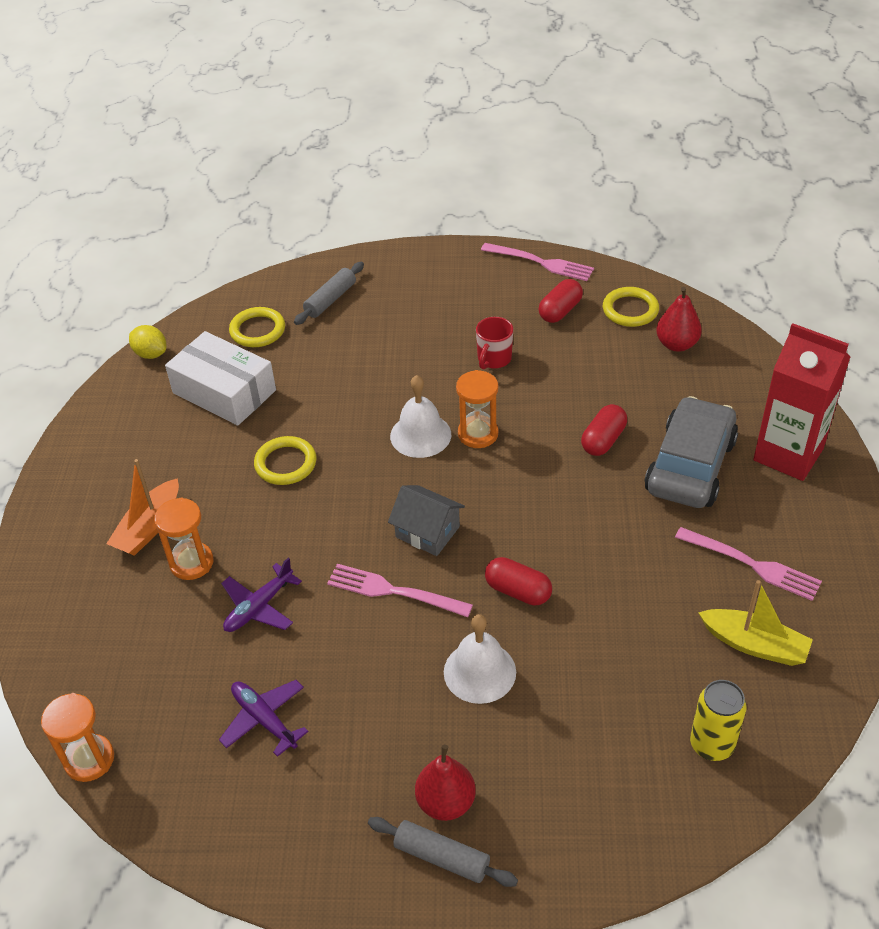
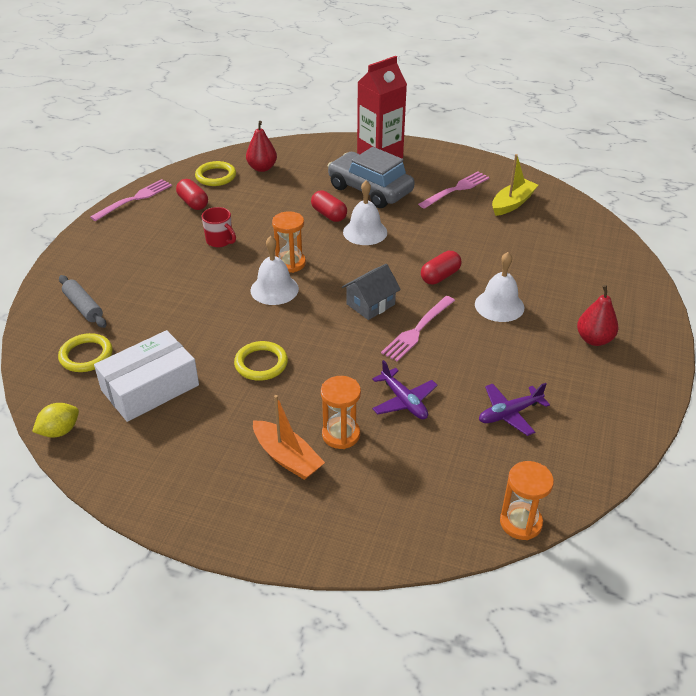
camera: 75 degrees left, 5 degrees down
(441, 857) = (632, 349): grey rolling pin -> none
(582, 487) = (365, 232): none -> white bell
(711, 745) = (574, 234): yellow can -> none

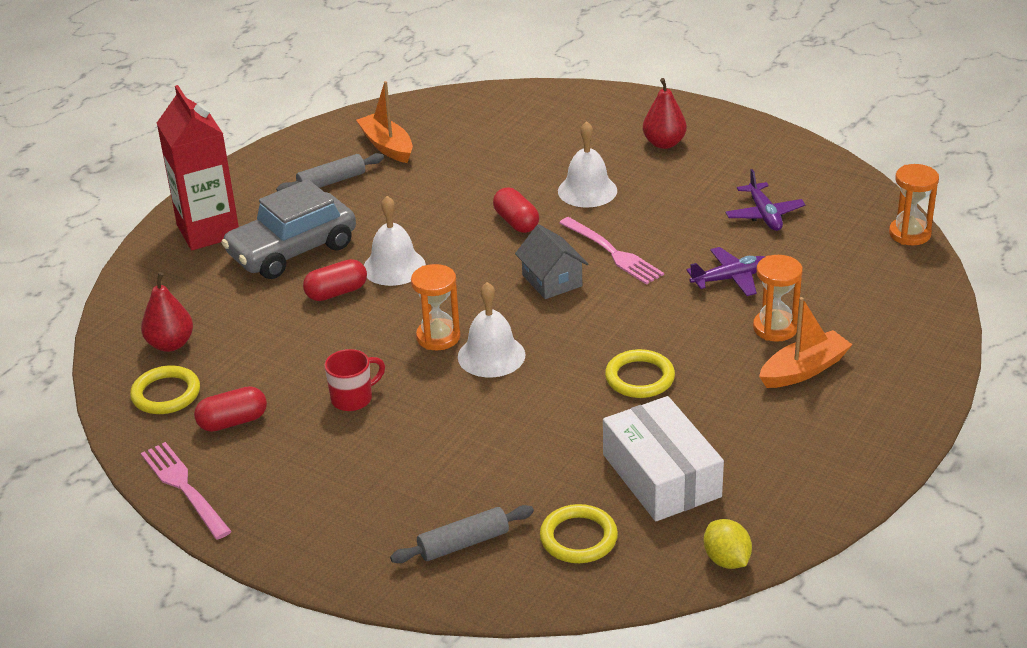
camera: 75 degrees left, 5 degrees down
(456, 189) = (331, 181): pink fork -> grey rolling pin
(512, 203) = (387, 146): yellow boat -> orange boat

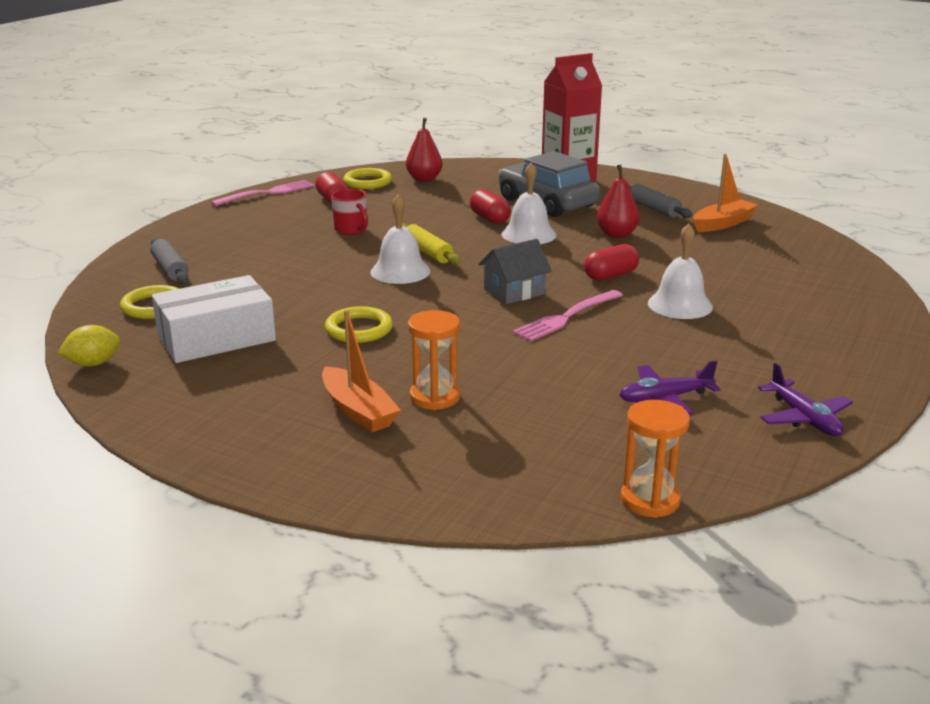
camera: 85 degrees right, 10 degrees down
(438, 337) = (428, 252): orange hourglass -> yellow rolling pin
(664, 143) = (800, 343): red pear -> red pear (617, 234)
(731, 278) = (527, 375): purple plane -> purple plane (804, 418)

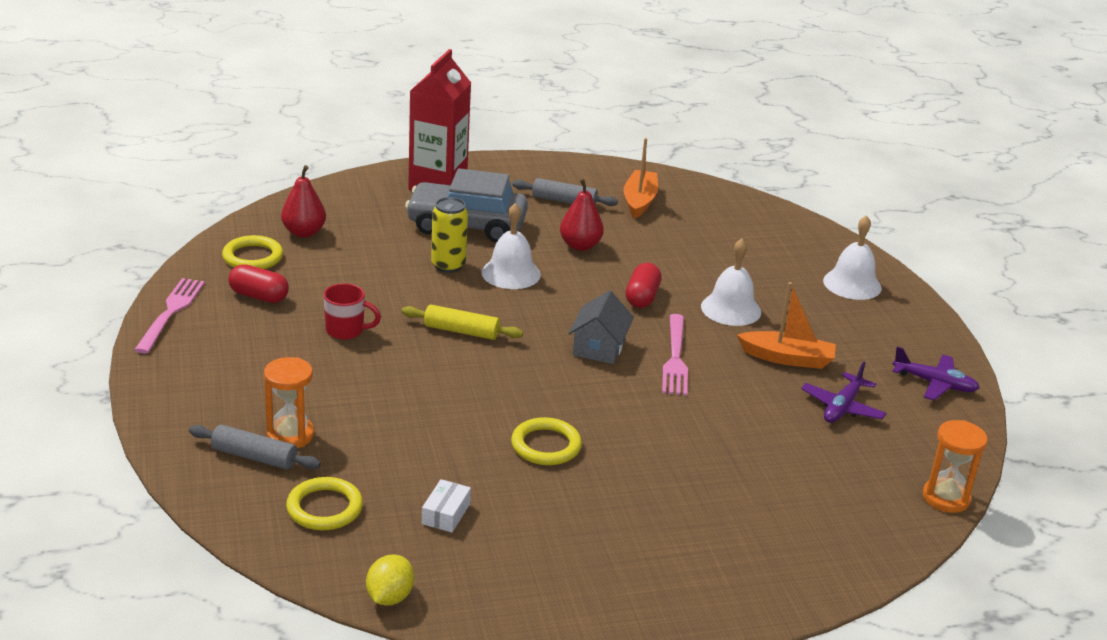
camera: 45 degrees left, 5 degrees up
(216, 338) = (446, 514): white box -> white box, size x0.44
(358, 411) = (675, 526): orange boat -> orange boat (787, 358)
(400, 271) = (474, 364): white bell -> white bell (852, 284)
(435, 397) = (705, 484): orange hourglass -> orange hourglass (290, 435)
(489, 218) = (448, 265): red capsule -> yellow can

